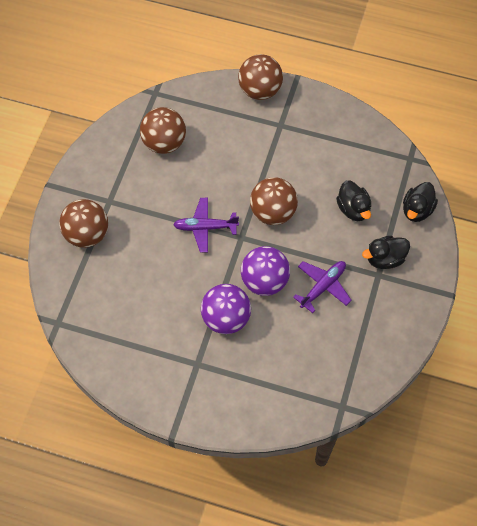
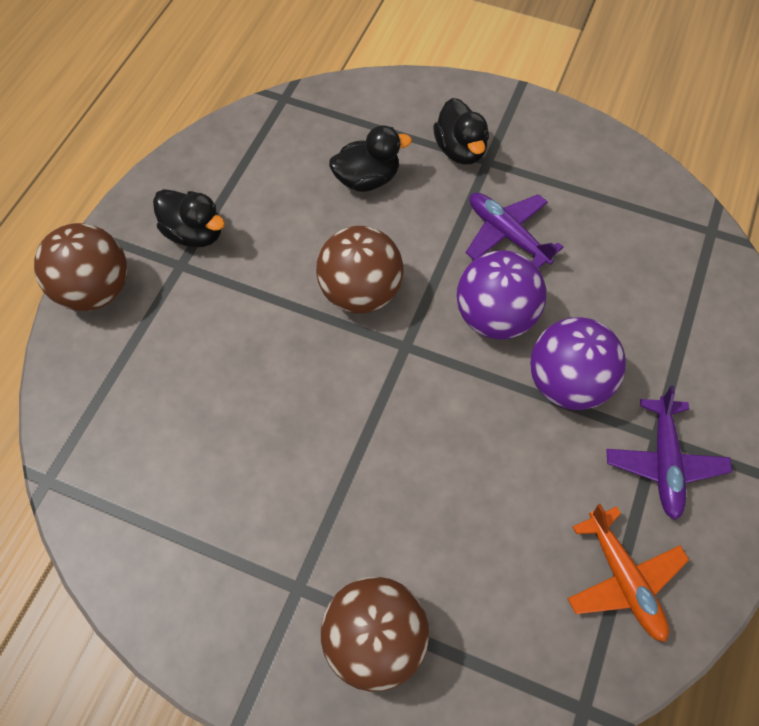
camera: 85 degrees left, 0 degrees up
(118, 343) = (623, 579): none -> orange plane
(164, 143) = (176, 468): brown ball -> none
(205, 227) = (380, 405): purple plane -> purple plane (664, 463)
(417, 210) = (378, 101): black duck -> black duck (194, 233)

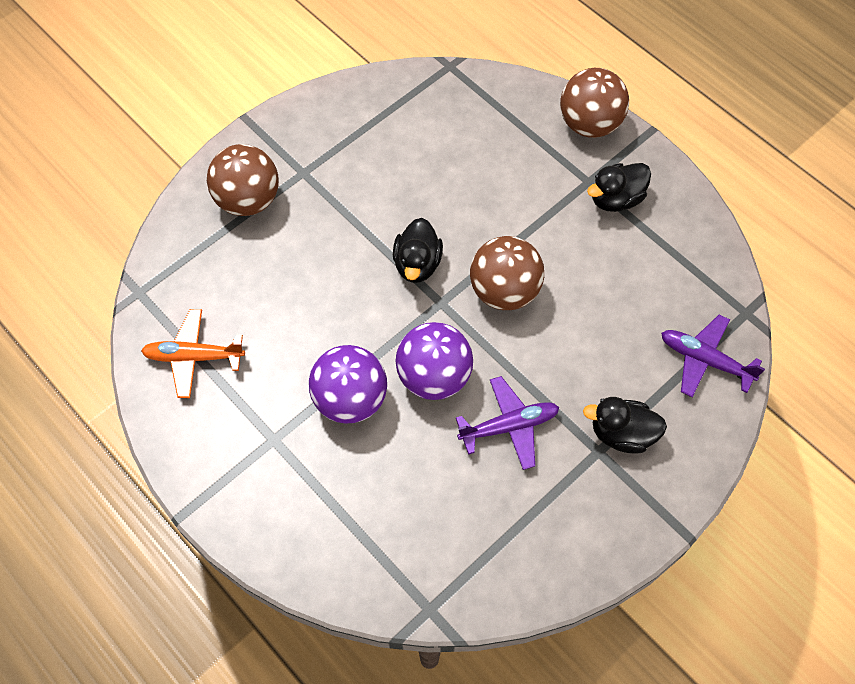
camera: 115 degrees right, 0 degrees up
(367, 179) = (619, 342): black duck -> black duck (417, 264)
(664, 463) = (252, 431): purple plane -> purple plane (704, 360)

